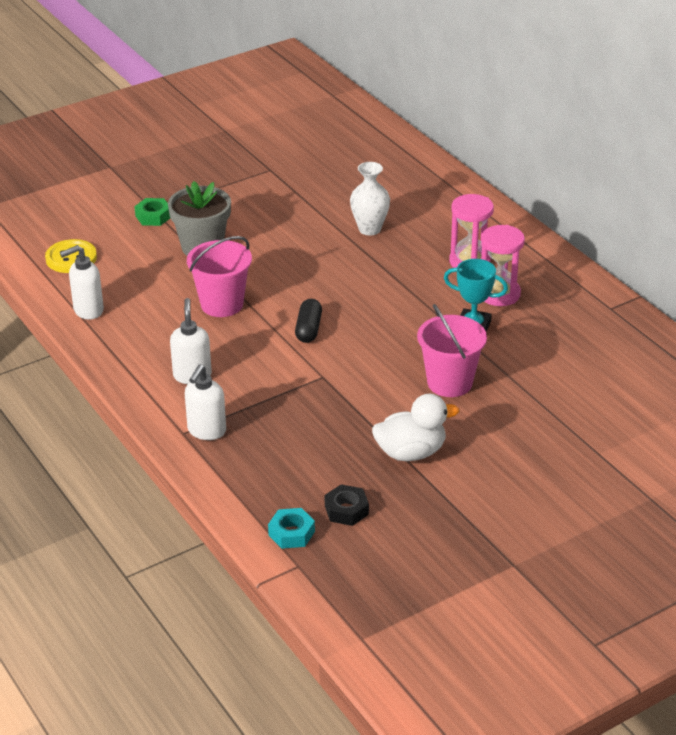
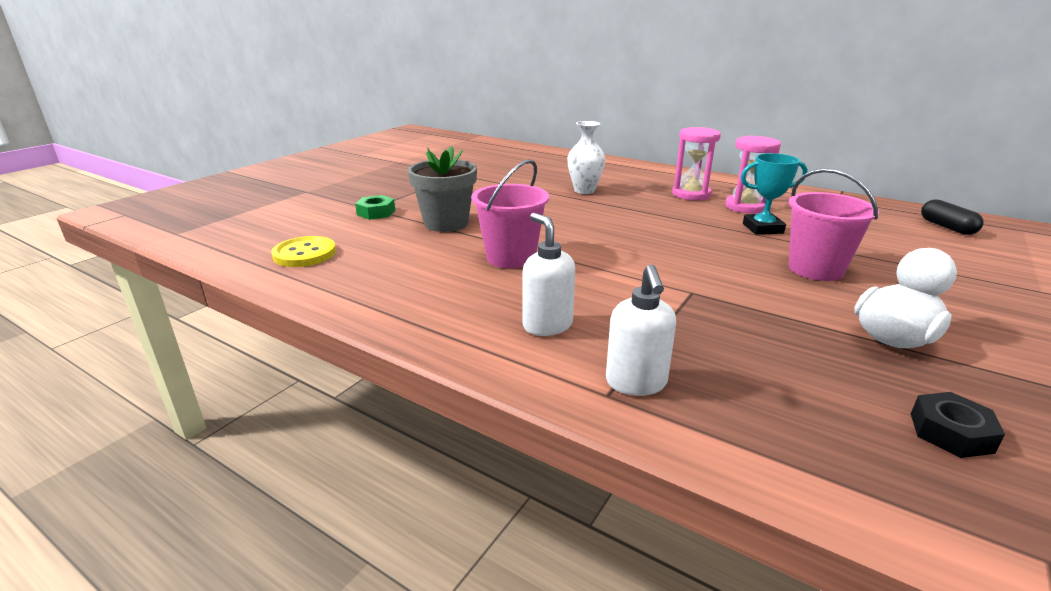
camera: 25 degrees left, 10 degrees down
(88, 310) = (356, 292): white soap dispenser -> none
(291, 533) = (948, 499): turquoise nut -> none
(308, 329) = (623, 258): black capsule -> black capsule (947, 227)

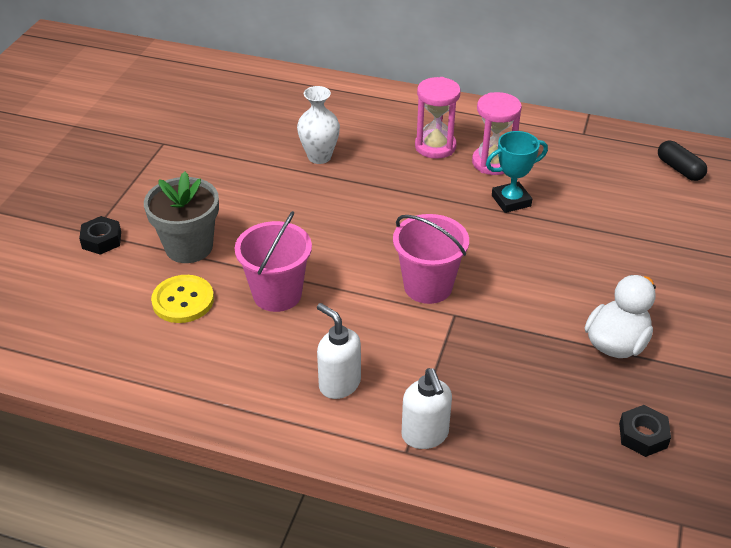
camera: 15 degrees left, 15 degrees up
(304, 254) = (63, 327): yellow button -> yellow button (183, 300)
(376, 212) = (101, 240): green nut -> black nut
(815, 269) = (559, 260): pink bucket -> pink bucket (428, 286)

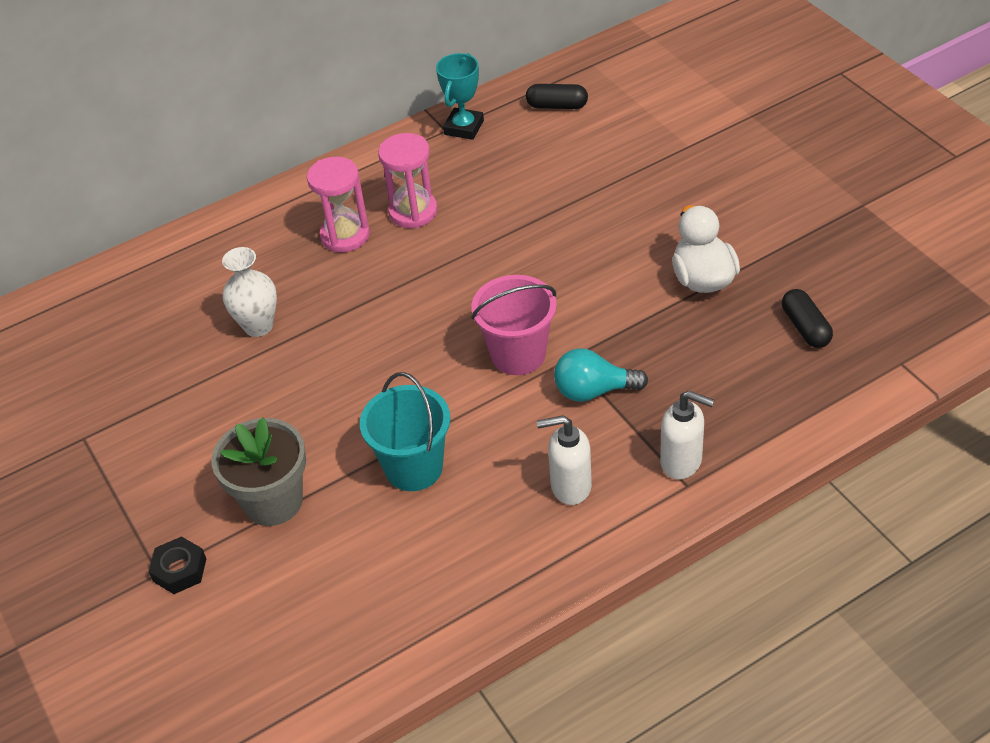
camera: 45 degrees left, 5 degrees up
(183, 300) = (345, 546): yellow button -> none
(277, 294) = (414, 468): pink bucket -> turquoise bucket
(439, 345) = (593, 391): none -> turquoise light bulb
(511, 201) = (475, 232): turquoise trophy -> turquoise trophy (464, 127)
(643, 435) = (805, 328): black nut -> black capsule

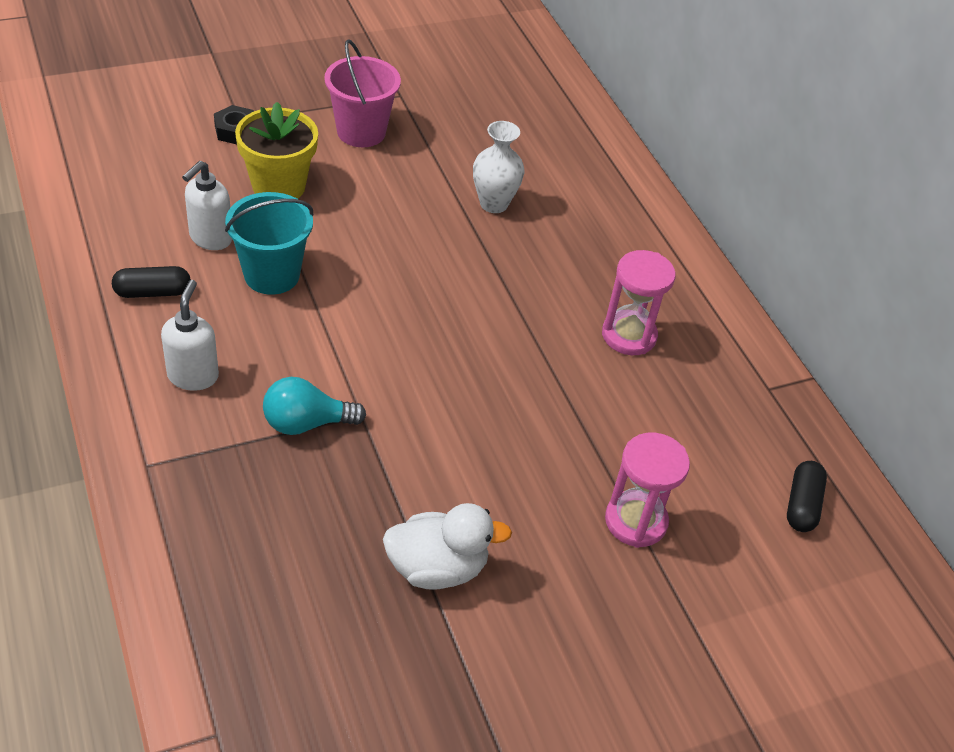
camera: 90 degrees right, 0 degrees up
(273, 501) = (278, 186): grey flower pot -> yellow flower pot
(345, 235) = (604, 278): pink hourglass -> pink hourglass (635, 521)
(464, 127) = (771, 405): turquoise trophy -> none
(518, 354) = (382, 375): pink bucket -> pink bucket (361, 132)
(593, 391) = (306, 423): turquoise light bulb -> turquoise light bulb turned 105 degrees counterclockwise
(682, 462) = (177, 469): white soap dispenser -> white soap dispenser (210, 238)
(805, 328) = (317, 649): black capsule -> black capsule (153, 292)

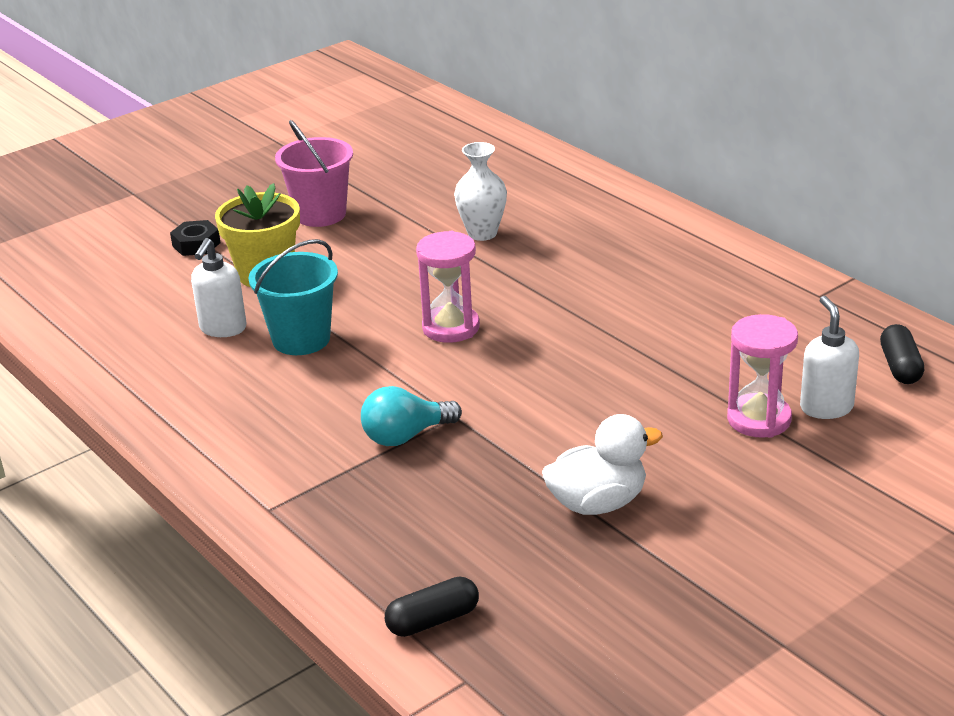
camera: 10 degrees left, 15 degrees down
(153, 292) = (191, 383): black capsule -> black capsule (433, 620)
(193, 376) = (272, 432): white soap dispenser -> white soap dispenser (826, 407)
(629, 335) = (669, 293): pink hourglass -> pink hourglass (451, 327)

